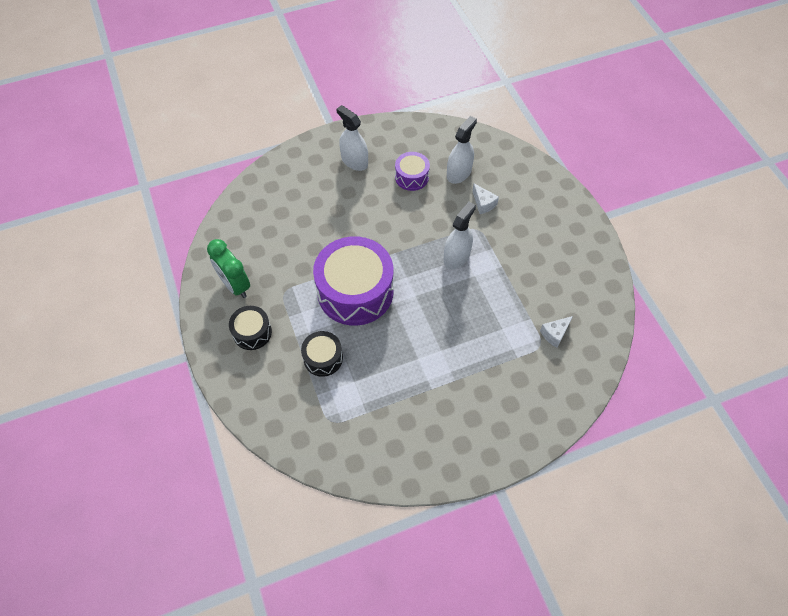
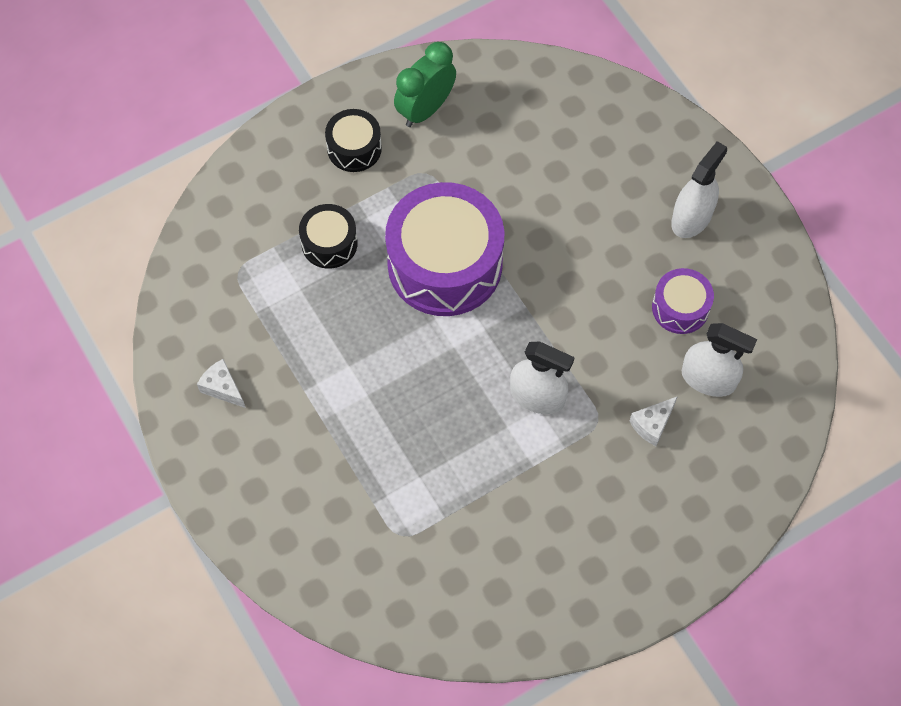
camera: 80 degrees right, 5 degrees up
(555, 334) = (423, 556): white cheese -> white cheese (222, 388)

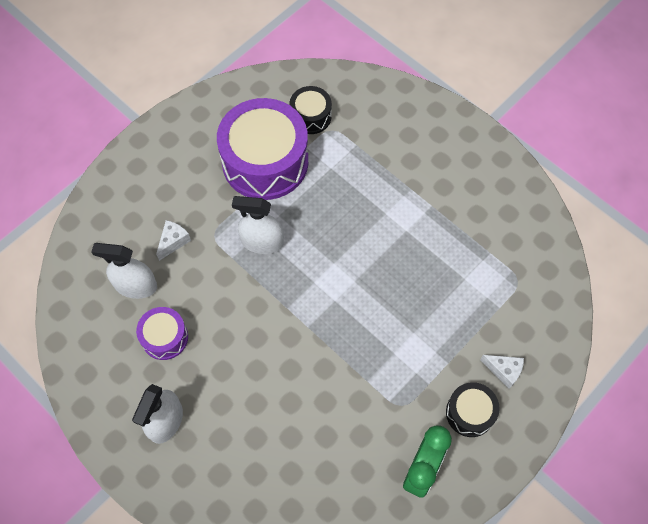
camera: 165 degrees right, 0 degrees up
(222, 388) = (489, 193): white cheese -> white cheese (504, 371)
(329, 243) = (457, 321): black drum -> black drum (310, 116)
(445, 264) = (360, 327): purple drum -> purple drum (265, 162)

